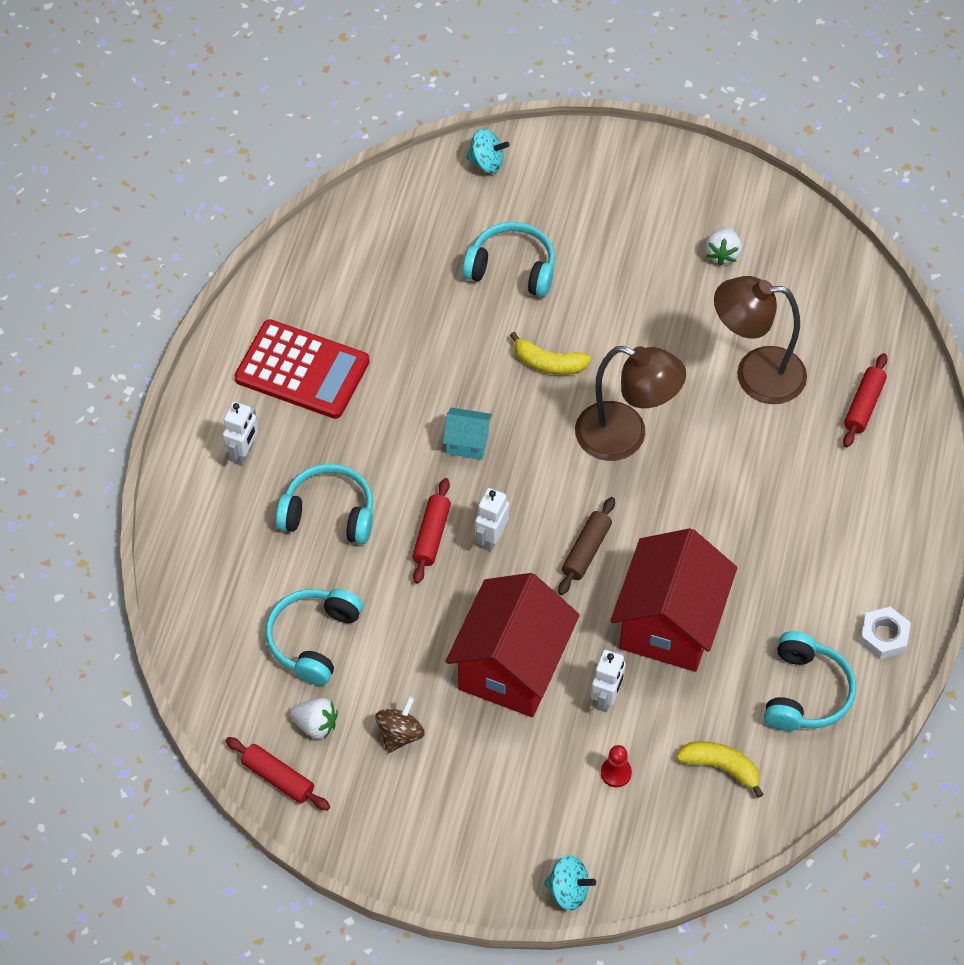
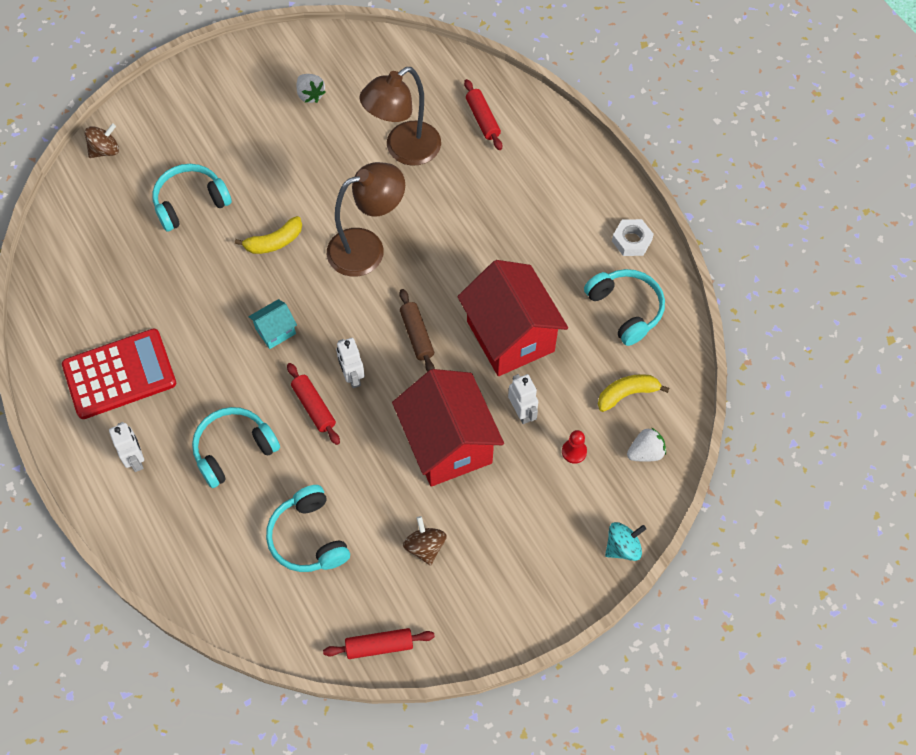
camera: 45 degrees left, 5 degrees up
(316, 725) = (367, 590): white strawberry -> white strawberry (645, 452)
(486, 162) = (105, 150): turquoise spinning top -> brown spinning top

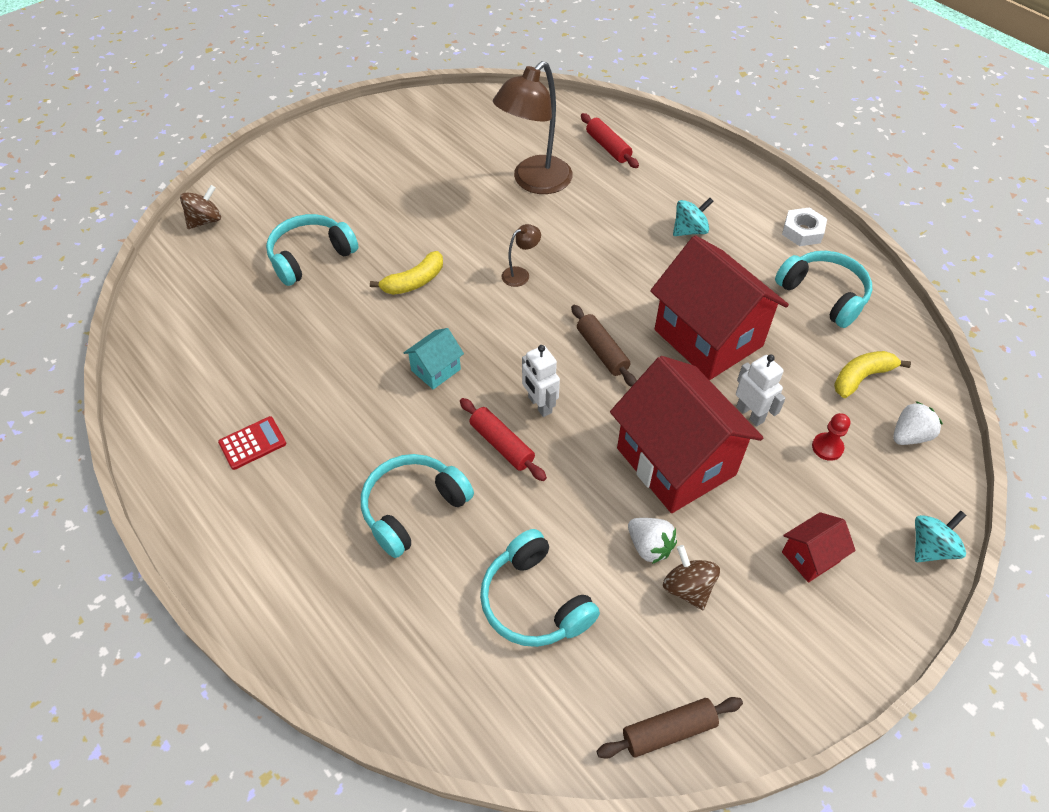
camera: 10 degrees left, 10 degrees down
(119, 374) = (252, 443): red calculator -> red calculator, size x0.46
(136, 459) = (288, 540): white robot -> none
(310, 95) = (422, 147): white strawberry -> white strawberry (649, 546)
(367, 248) = (520, 274): brown lamp -> brown lamp, size x0.43
(379, 646) = (668, 731): red rolling pin -> brown rolling pin
(526, 539) = (810, 557): none -> red house
(529, 224) = (689, 230): none -> turquoise spinning top

